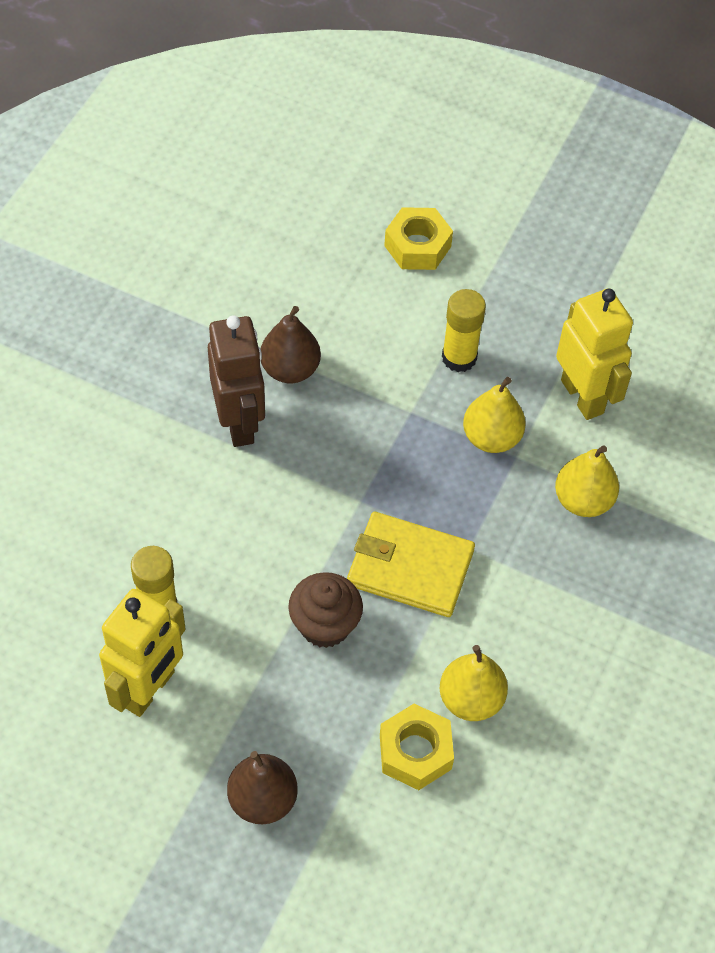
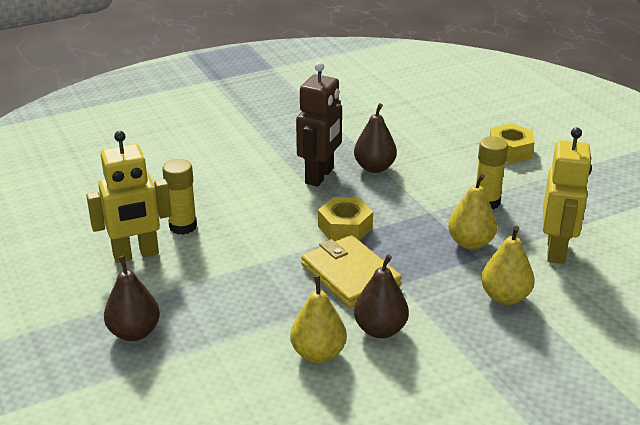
camera: 40 degrees right, 25 degrees down
(325, 625) = (267, 275): brown cupcake -> none
(415, 752) = (252, 360): yellow nut -> yellow nut (345, 227)
(502, 626) = (380, 330): none -> brown pear

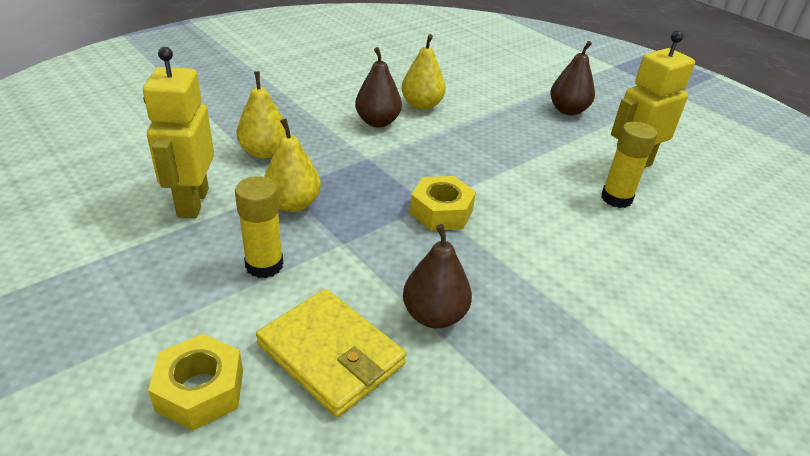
camera: 165 degrees right, 5 degrees up
(320, 176) = (507, 289): brown robot -> none
(350, 275) = (417, 161): yellow wallet -> yellow wallet (331, 354)

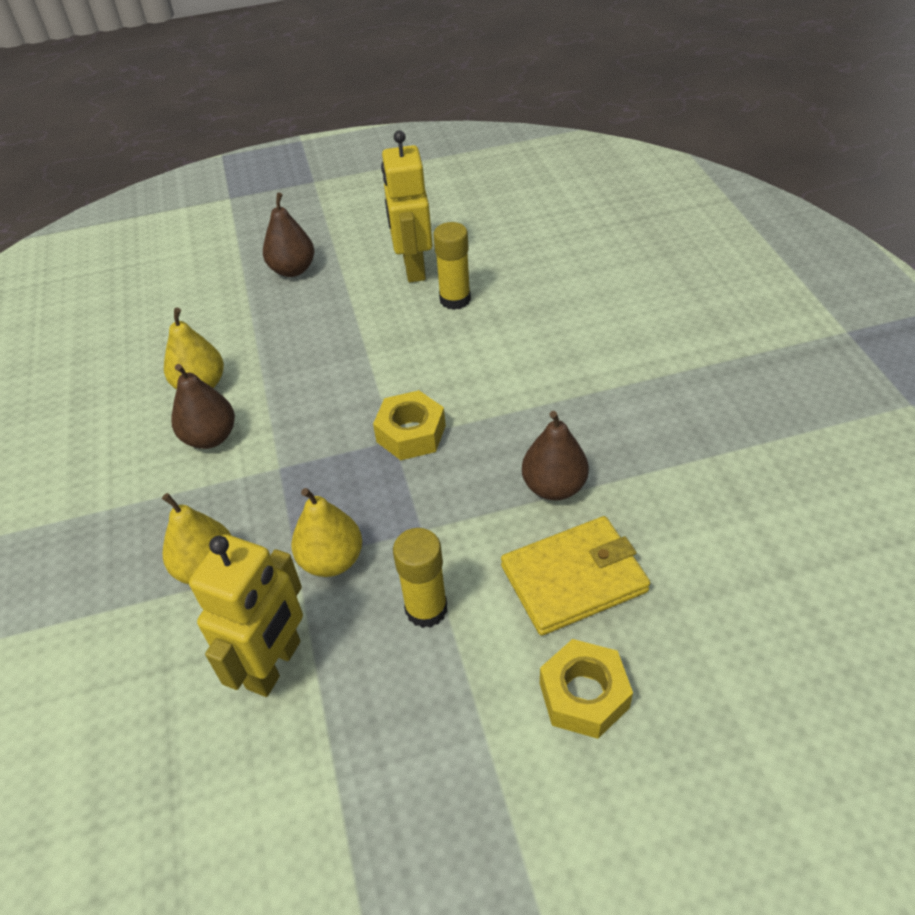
camera: 60 degrees left, 10 degrees up
(192, 202) = (275, 665): yellow robot -> yellow robot turned 90 degrees counterclockwise

